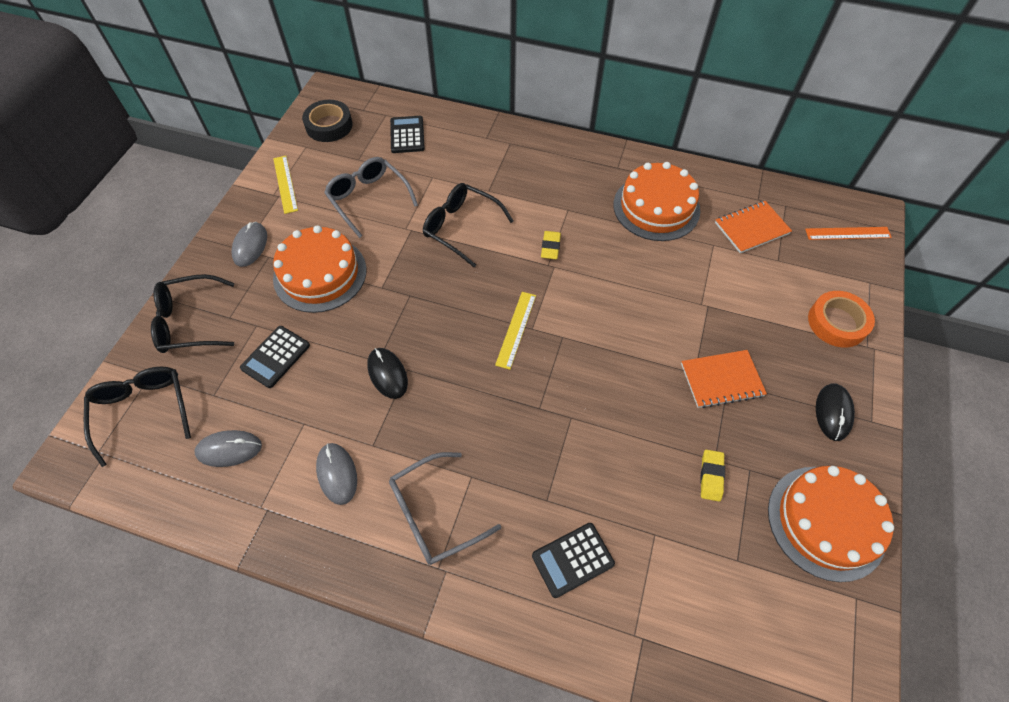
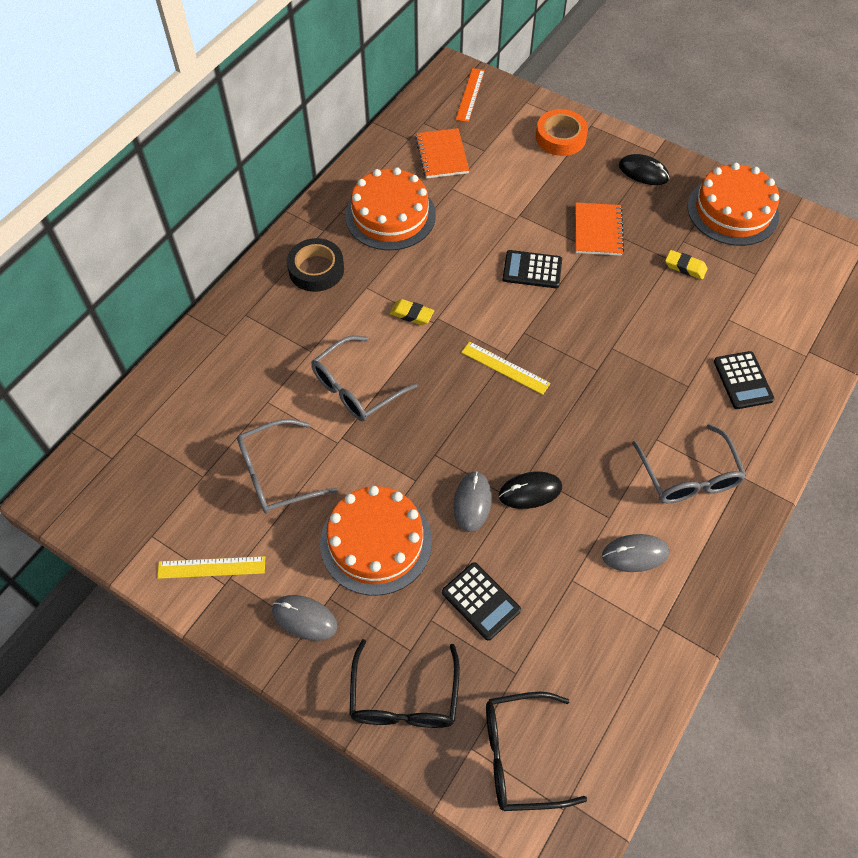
camera: 75 degrees left, 0 degrees up
(229, 449) = (588, 658): grey mouse -> grey mouse (472, 502)
(329, 125) = (124, 502): black tape -> black tape (316, 269)
(407, 135) = (184, 415): black calculator -> black calculator (532, 270)
(461, 227) = (356, 388): black glasses -> grey glasses

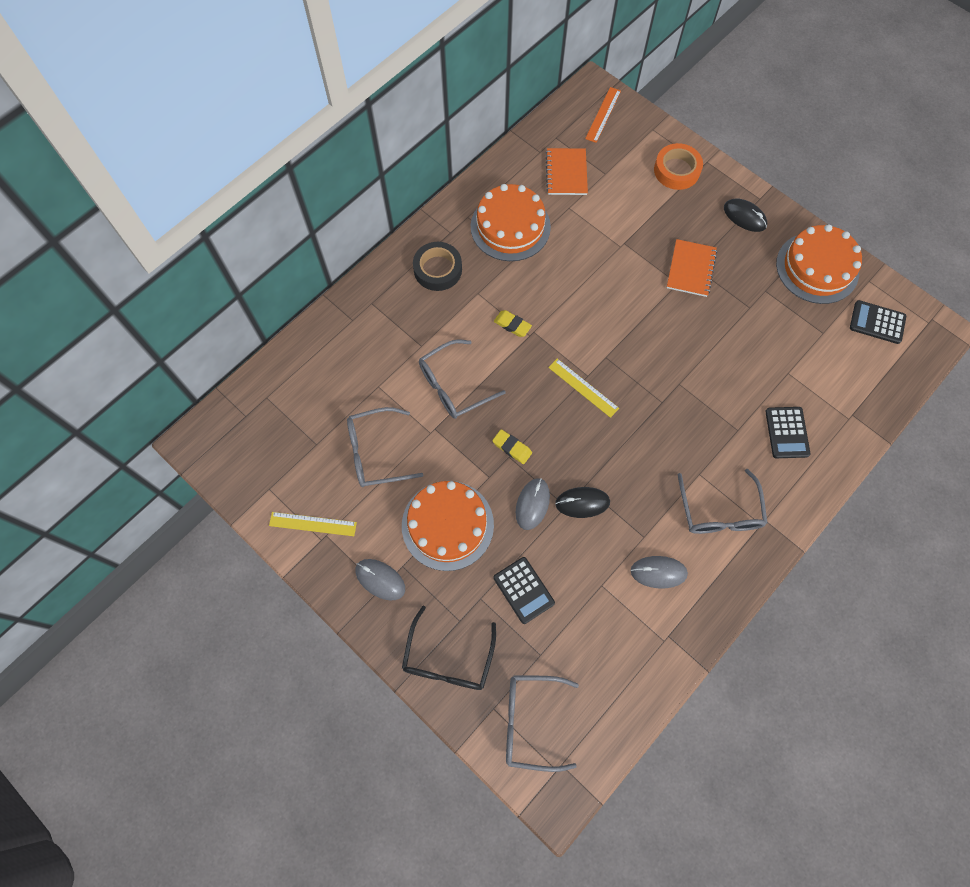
camera: 10 degrees right, 10 degrees up
(519, 755) = (530, 721): black glasses -> grey glasses
(532, 270) = (624, 298): black calculator -> black calculator (877, 322)
(685, 267) = (761, 316): yellow eraser -> yellow eraser (512, 448)

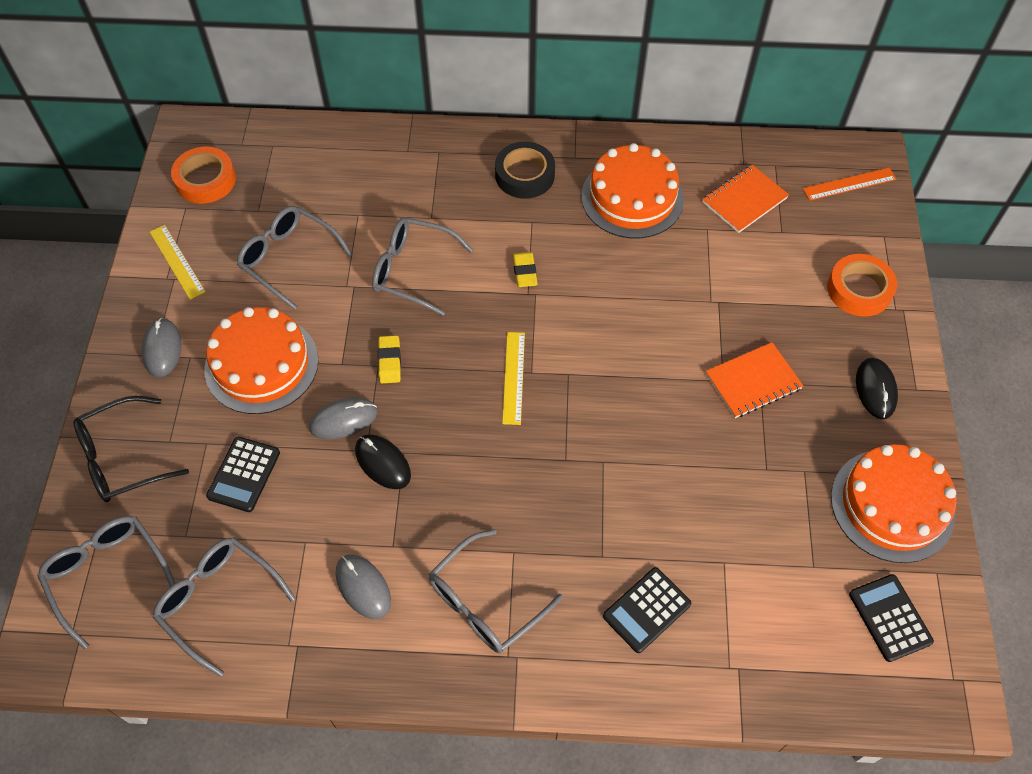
camera: 50 degrees right, 10 degrees down
(256, 460) = (205, 180): none -> orange tape
(603, 663) = (218, 601): none -> grey glasses

